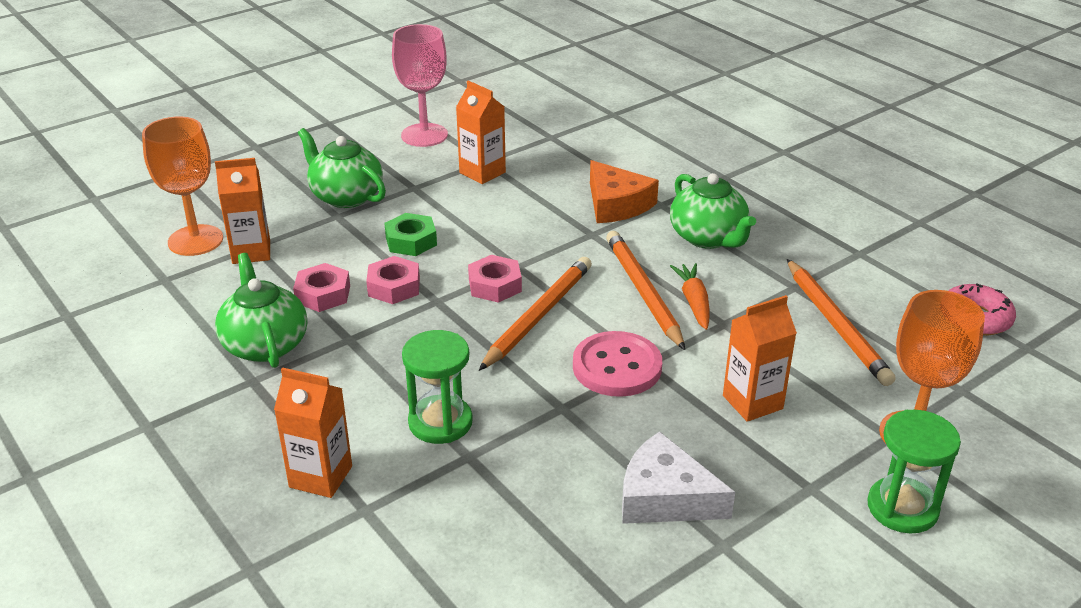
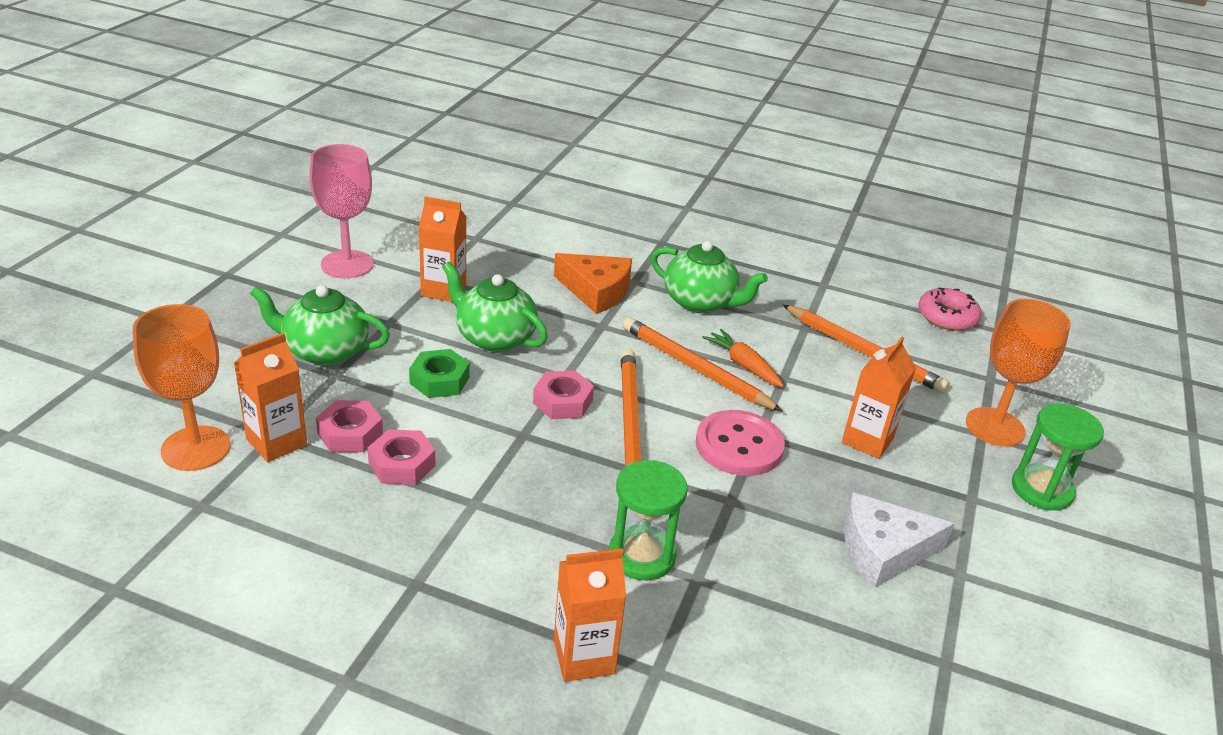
camera: 35 degrees left, 0 degrees up
(265, 344) = (392, 539): green teapot -> green teapot (494, 337)
(394, 287) = (467, 433): pink nut -> pink nut (350, 433)

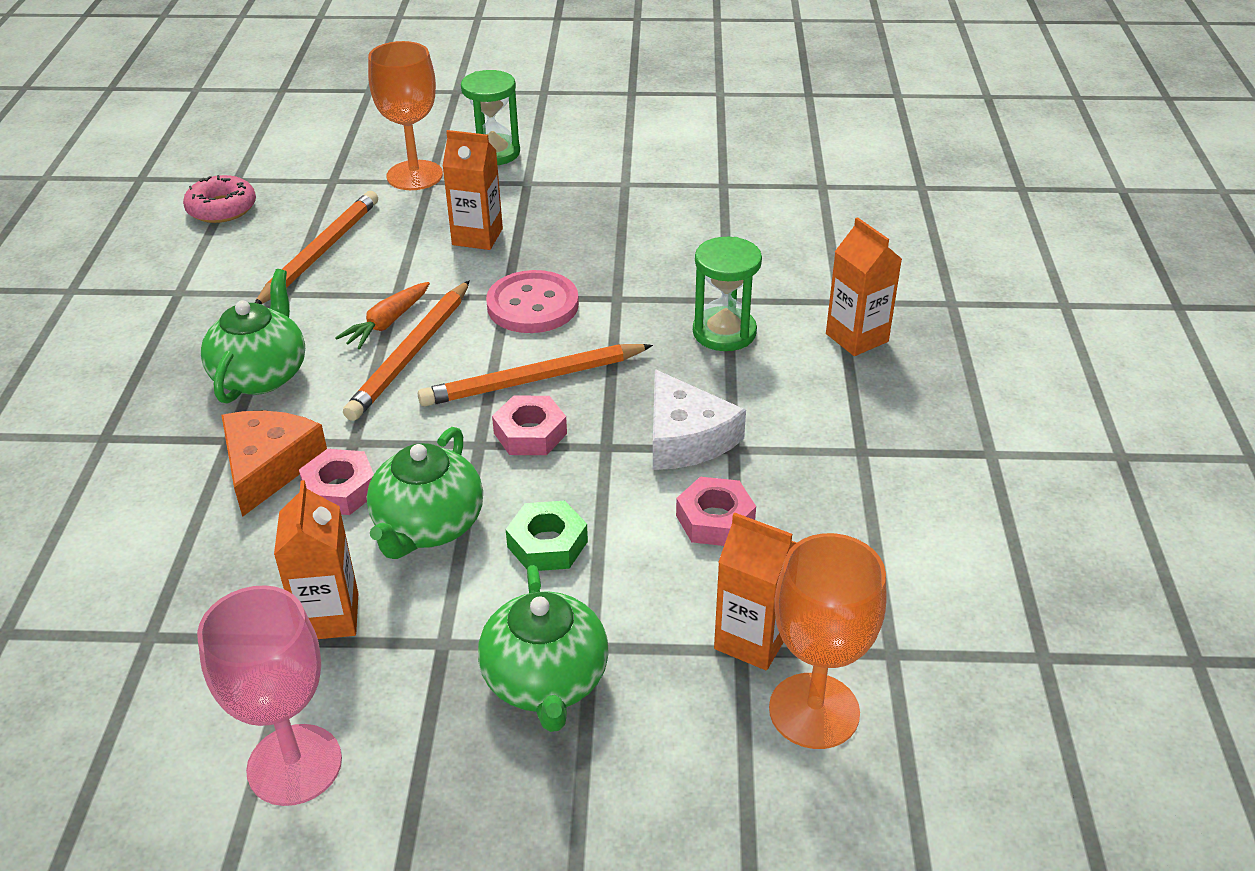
camera: 105 degrees left, 5 degrees up
(350, 433) = (694, 582): pink nut -> pink nut (340, 490)
(883, 550) = (624, 217): white cheese -> white cheese (686, 437)

